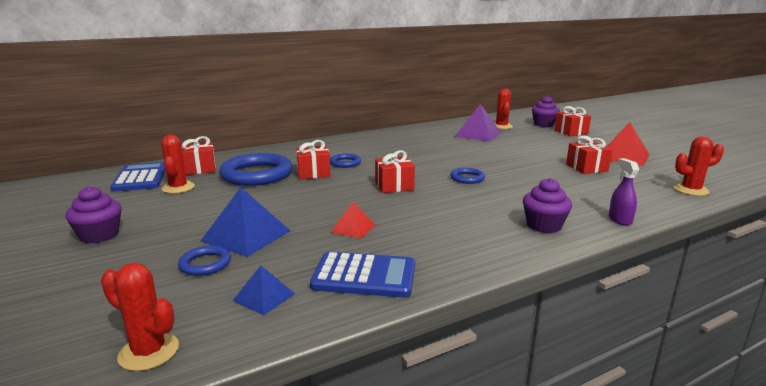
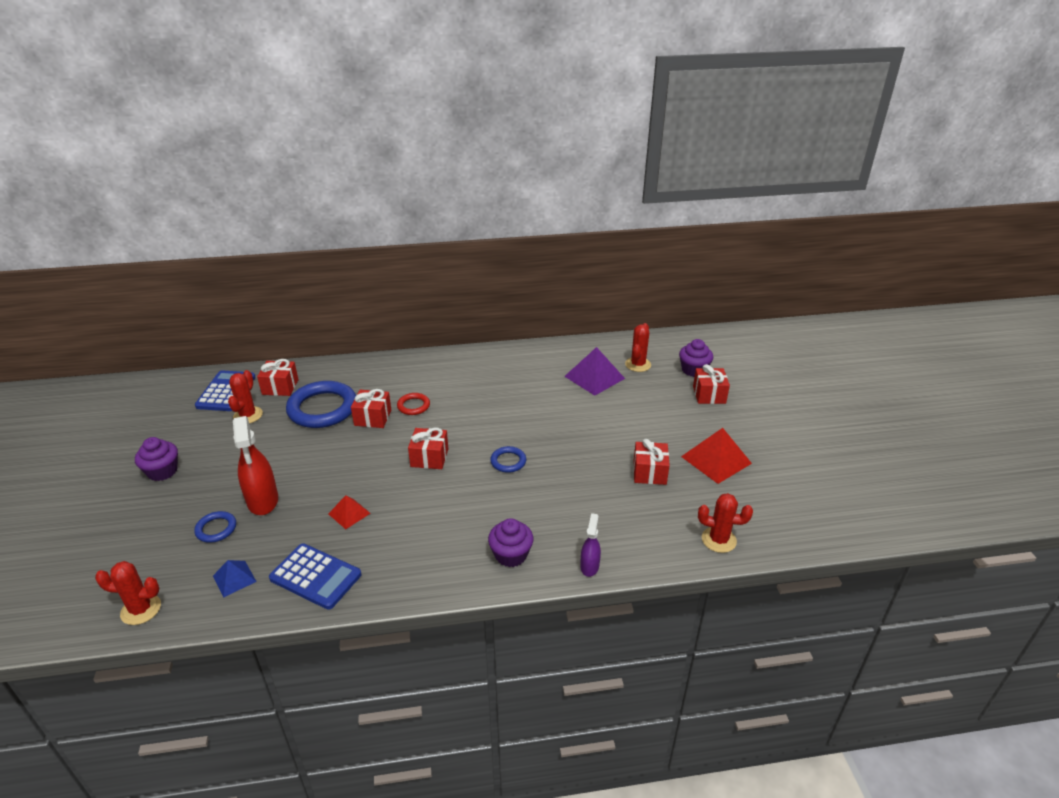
camera: 20 degrees right, 15 degrees up
(149, 352) = (141, 609): red cactus -> red cactus turned 45 degrees counterclockwise
(246, 235) = (263, 501): blue pyramid -> red spray bottle
(345, 163) = (413, 406): blue ring -> red ring

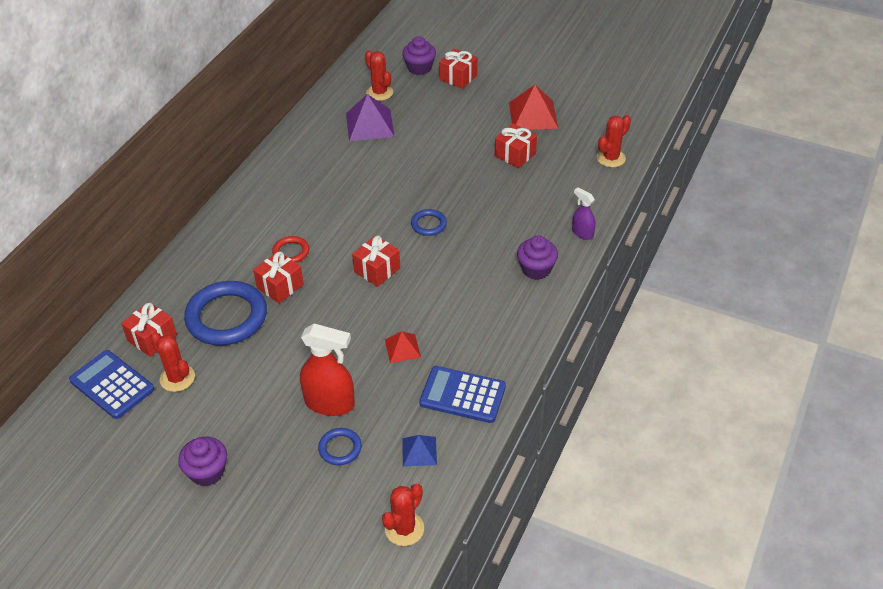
camera: 55 degrees left, 10 degrees up
(315, 576) = (462, 395): blue calculator -> blue calculator turned 135 degrees counterclockwise

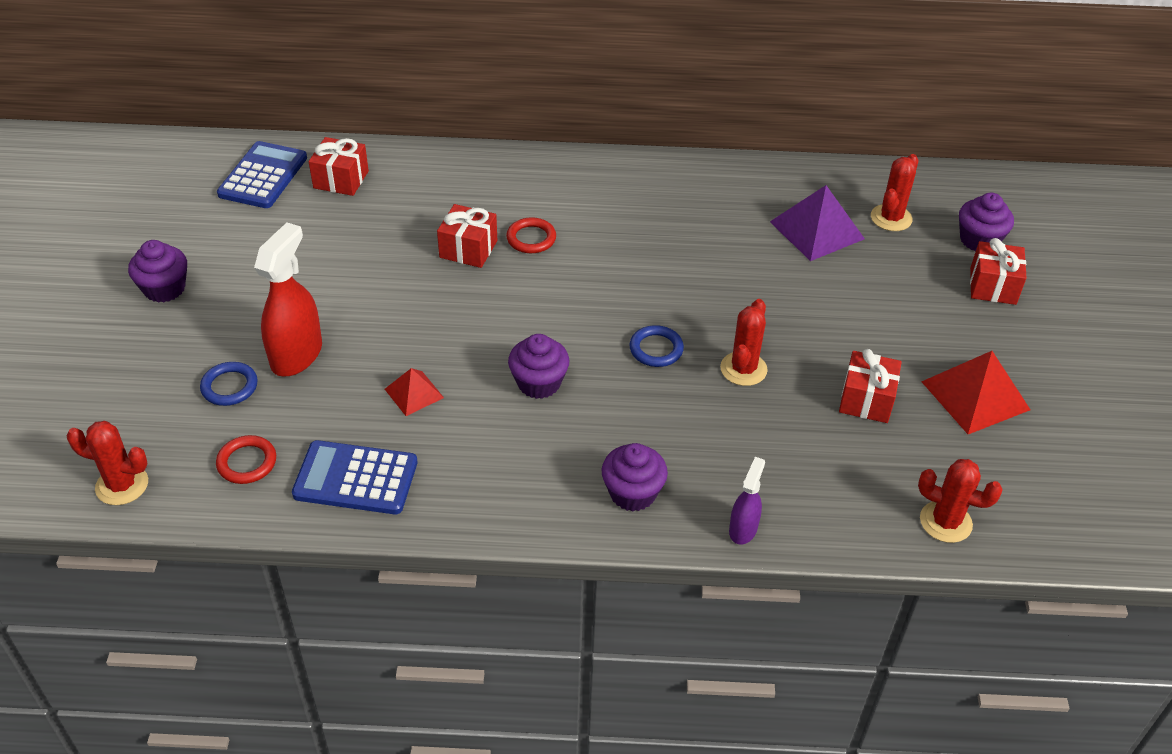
camera: 65 degrees right, 0 degrees up
(177, 378) = (290, 219): red cactus -> red cactus (743, 369)
(226, 317) = (397, 223): blue ring -> none
(330, 403) = (297, 355): red spray bottle -> red spray bottle turned 150 degrees counterclockwise
(377, 270) = (541, 325): red gift -> none
(419, 451) = (247, 462): blue pyramid -> red ring
(427, 285) = (539, 383): none -> purple cupcake
(462, 395) = (356, 478): blue calculator -> blue calculator turned 75 degrees counterclockwise

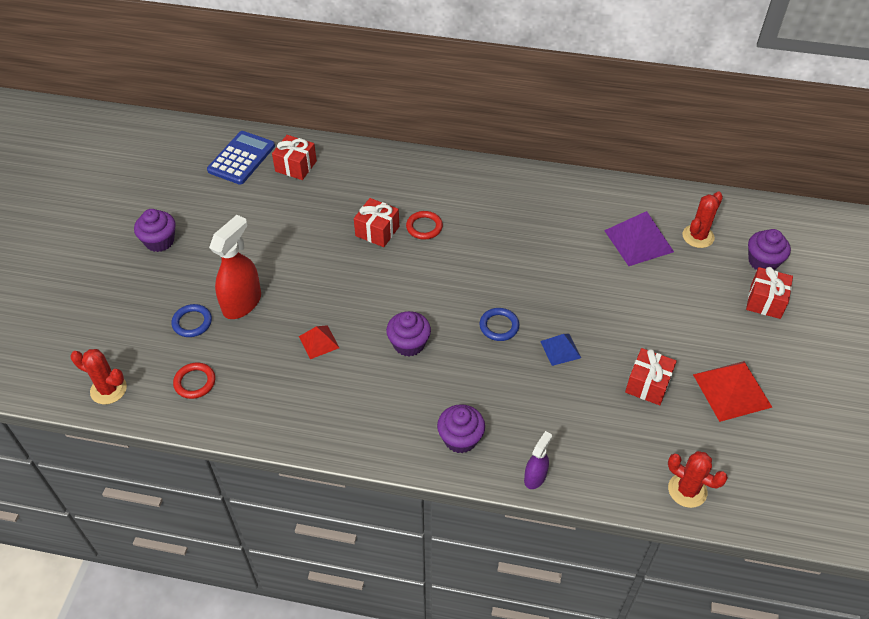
camera: 10 degrees right, 5 degrees up
(356, 478) = (267, 403): blue calculator -> none
(743, 369) = (560, 349): red cactus -> blue pyramid

